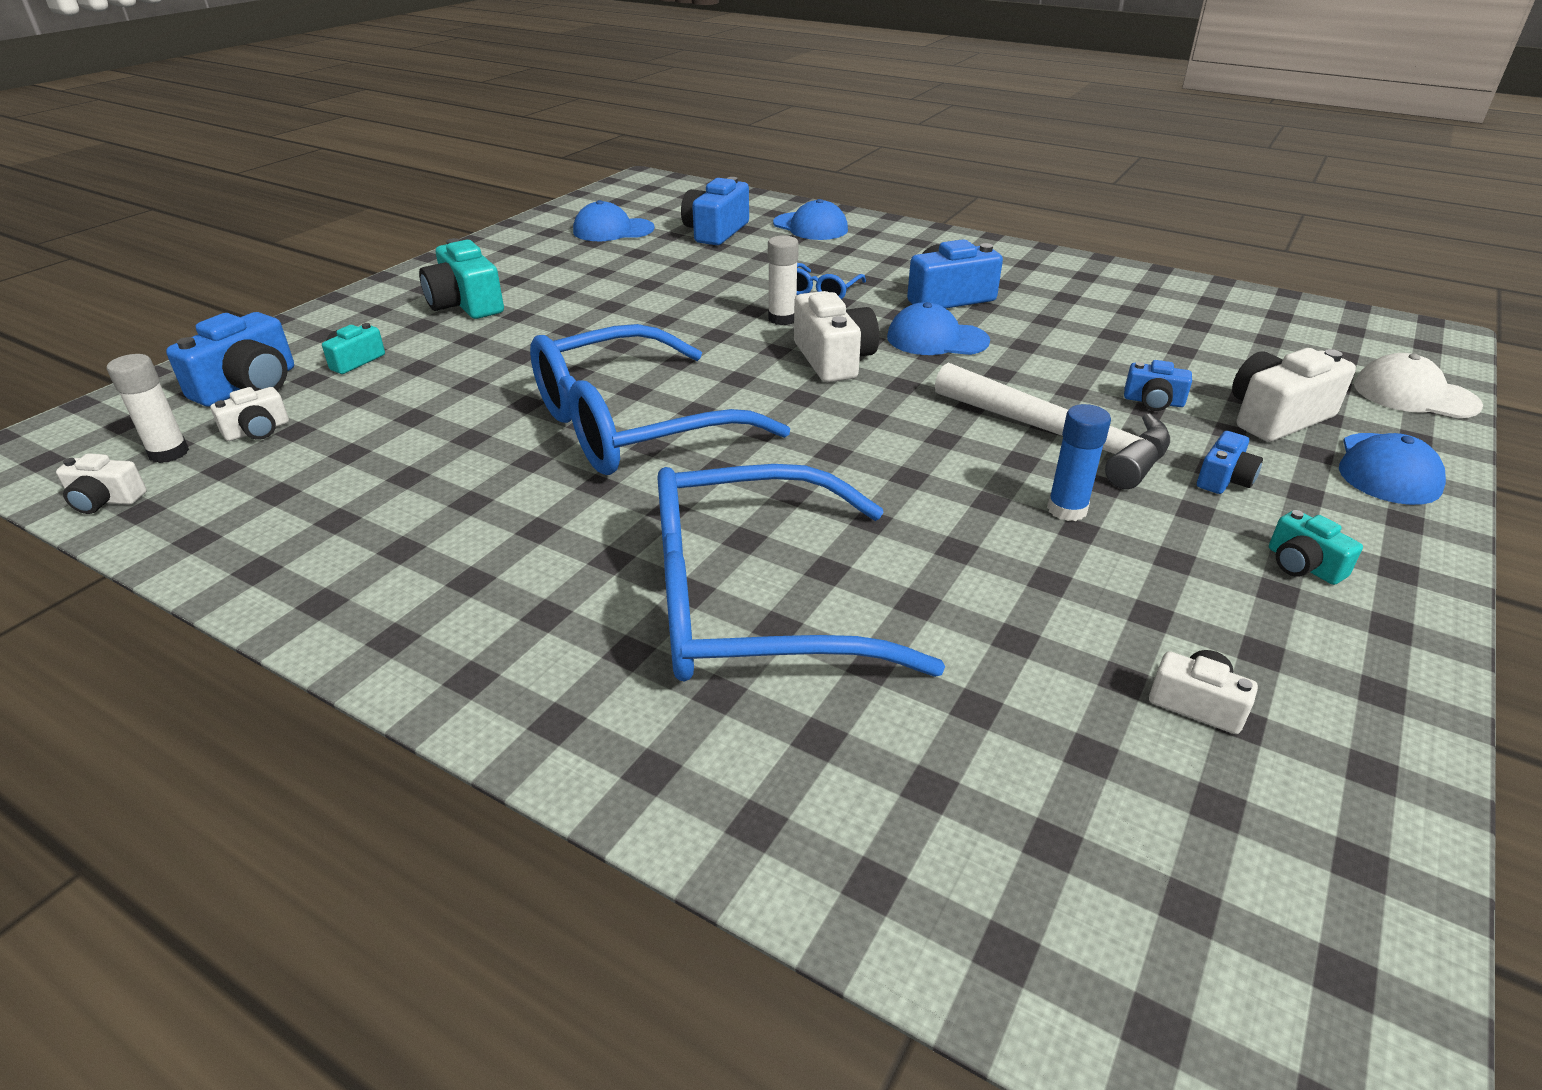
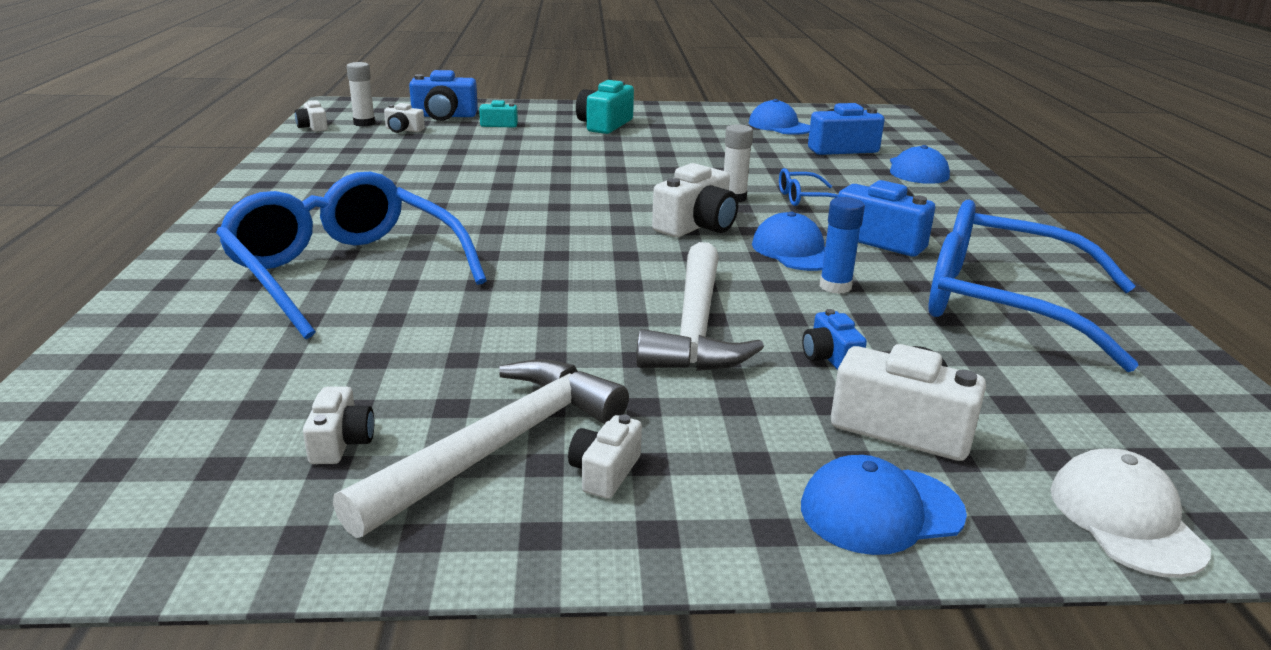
camera: 55 degrees right, 10 degrees down
(631, 426) = (514, 196): blue glasses -> blue glasses (1000, 303)
(1067, 509) = (575, 348): blue glue stick -> blue glue stick (835, 286)
(1224, 479) = (721, 412): blue camera -> none
(1239, 606) = (500, 446): none -> white hammer
(1303, 565) = (605, 472): turquoise camera -> white camera

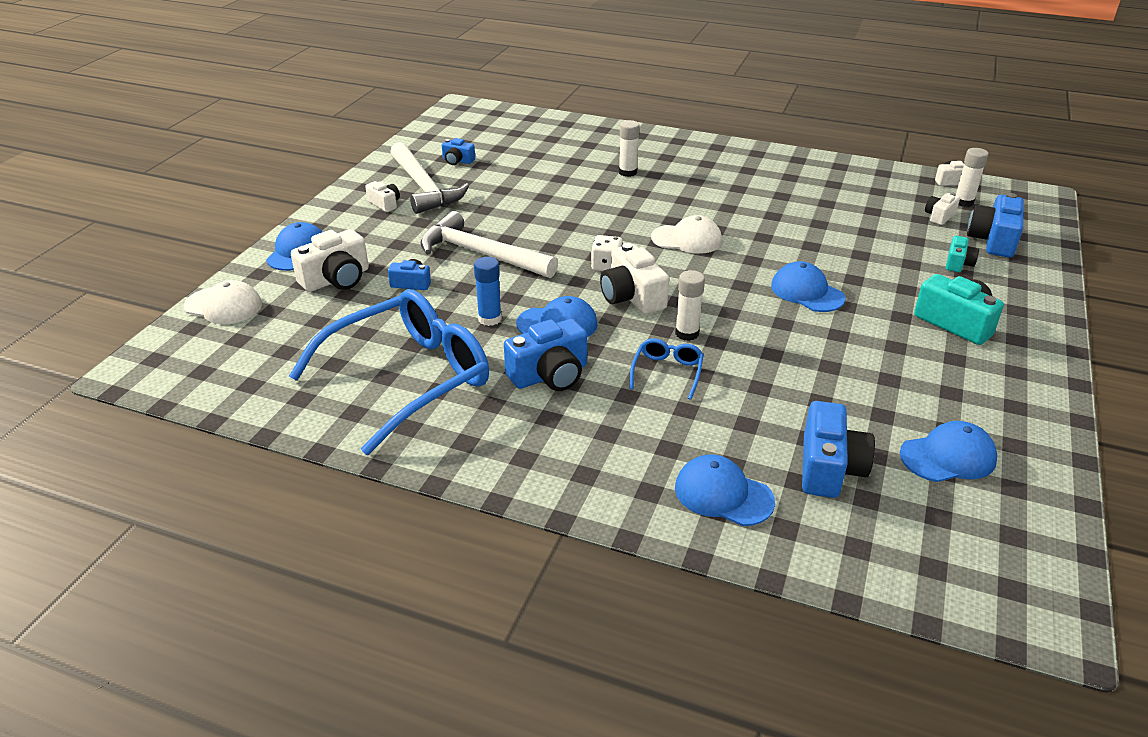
camera: 115 degrees right, 10 degrees up
(341, 442) = (457, 161): white camera -> blue camera
(344, 271) = (627, 172): blue glasses -> white glue stick
(538, 216) = (687, 239): none -> white cap
(604, 164) = (807, 292): none -> blue cap
(643, 246) = (606, 266): none -> white dice

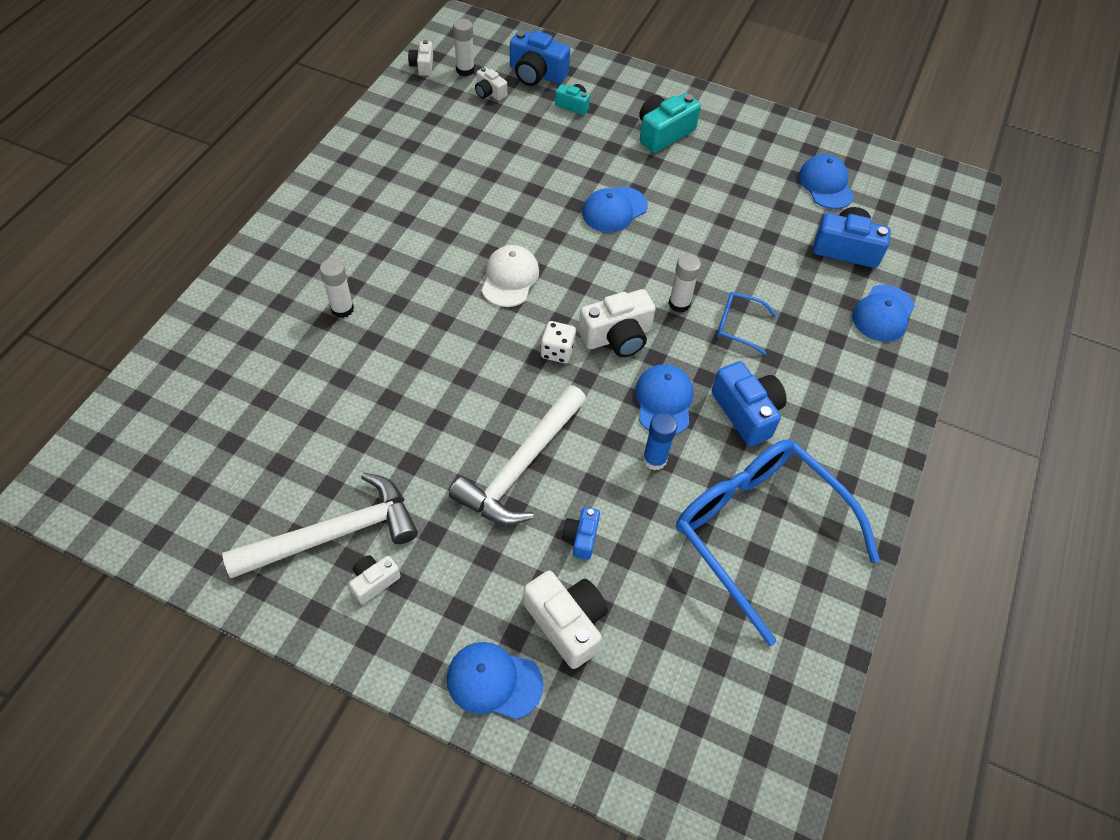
camera: 90 degrees left, 20 degrees up
(223, 306) = (622, 755): white cap -> none
(457, 161) = (259, 493): blue camera -> none

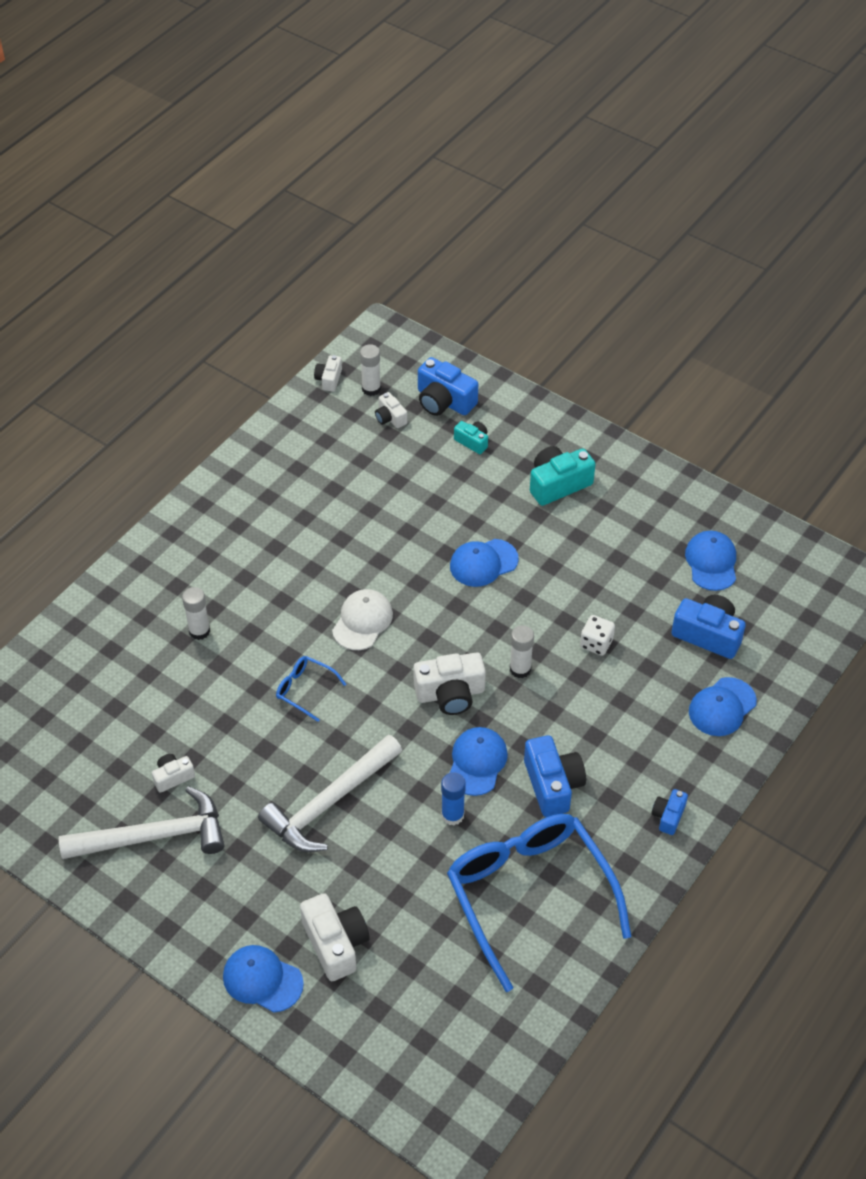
camera: 15 degrees right, 5 degrees down
(374, 581) = (180, 882): white camera -> white camera (173, 777)
(557, 351) = (389, 700): white dice -> white dice (596, 643)
(581, 537) = (367, 874): blue camera -> blue camera (668, 816)
(737, 326) = (571, 699): blue glasses -> blue glasses (305, 689)

